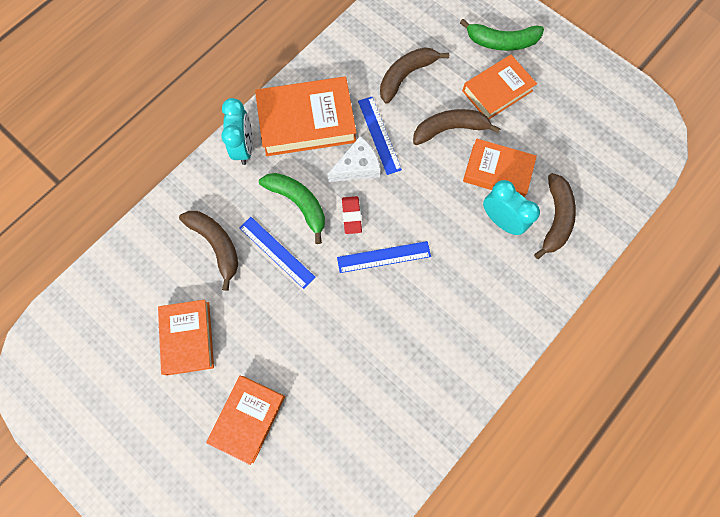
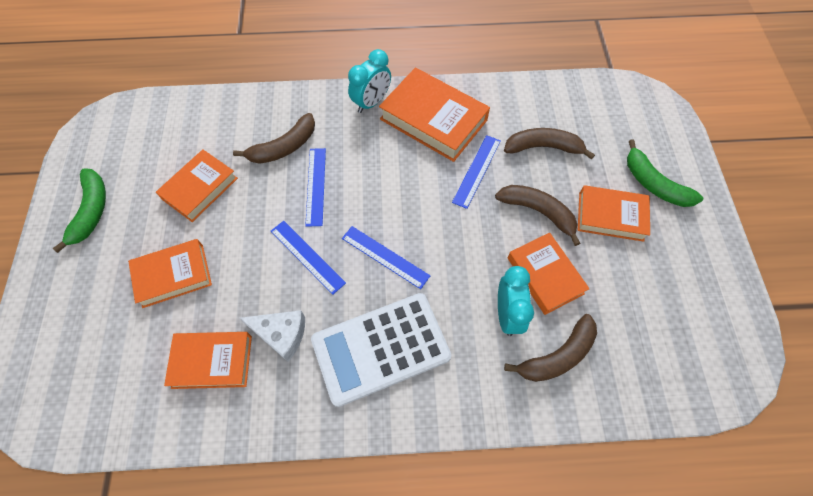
camera: 45 degrees right, 10 degrees down
(216, 245) = (284, 147): brown banana -> brown banana turned 45 degrees clockwise
(298, 203) = (366, 168): green banana -> green banana (91, 211)
(330, 309) = (307, 256): none -> blue ruler
(348, 444) = (212, 362): none -> orange book
(351, 216) = (394, 208): red eraser -> none
(357, 167) = (436, 179): white cheese -> white cheese (281, 334)
(447, 321) = (381, 348): none -> white calculator

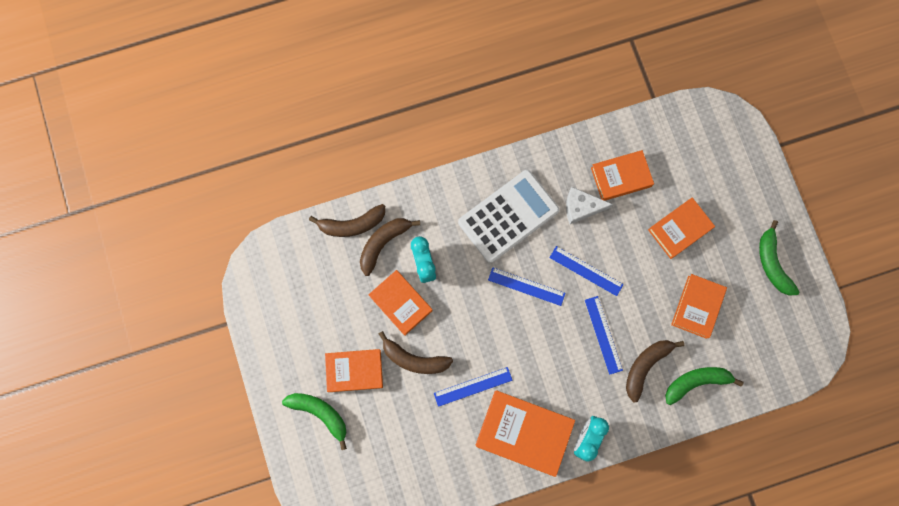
camera: 165 degrees right, 15 degrees up
(239, 122) = (696, 382): none -> green banana
(476, 171) = (473, 386): blue ruler -> blue ruler turned 60 degrees clockwise
(543, 147) = (419, 428): brown banana -> brown banana (352, 224)

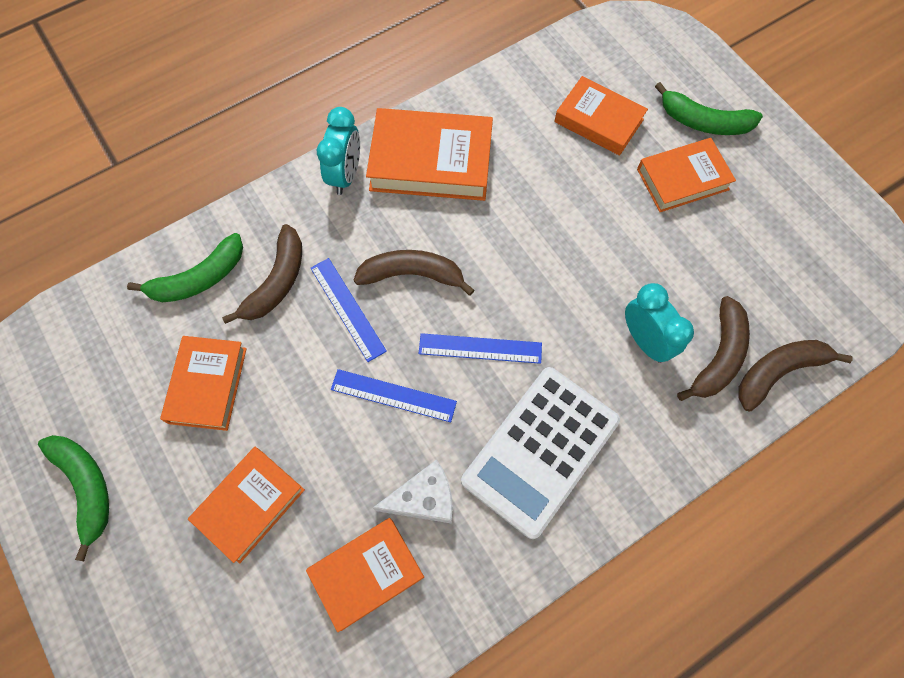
camera: 165 degrees right, 10 degrees down
(400, 303) = (656, 278): orange book -> orange book (598, 120)
(414, 359) = (608, 212): brown banana -> brown banana (412, 275)
(473, 386) = (516, 198): blue ruler -> none

